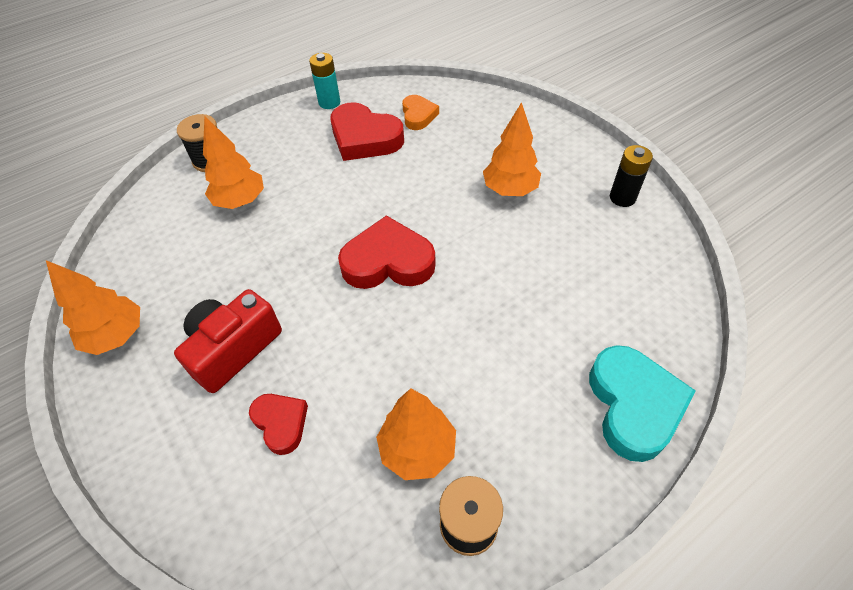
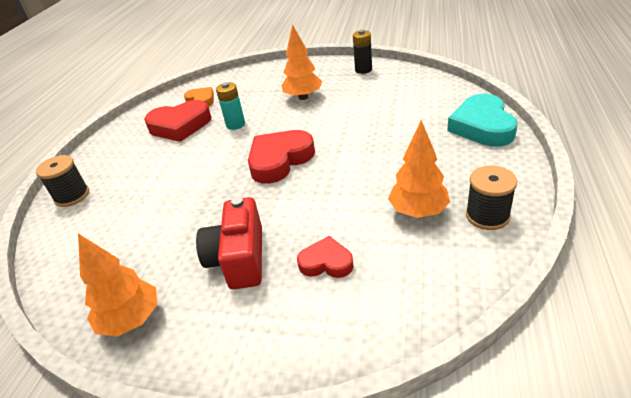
camera: 40 degrees left, 15 degrees down
(240, 201) = (130, 198): orange tree -> none
(329, 102) = (128, 125): turquoise battery -> turquoise battery (235, 124)
(633, 405) = (482, 126): turquoise heart -> turquoise heart turned 135 degrees counterclockwise

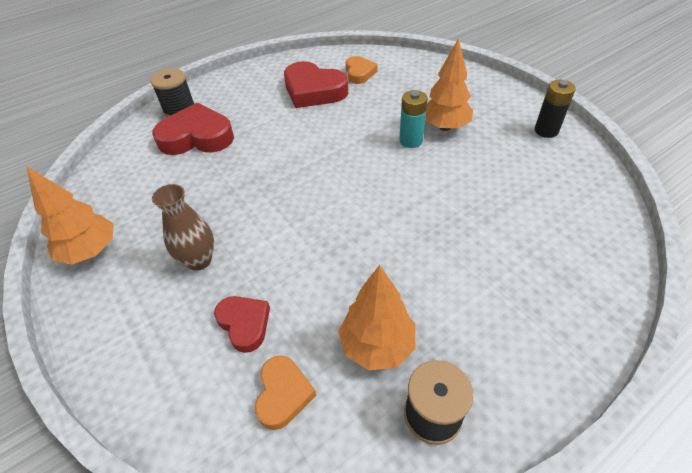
camera: 40 degrees right, 10 degrees up
(235, 124) = (353, 119): turquoise battery -> turquoise battery (411, 141)
(239, 259) = (199, 260): red camera -> brown vase
(279, 160) = (339, 185): red heart -> red heart (197, 137)
(402, 271) = (283, 394): none -> orange heart
(482, 126) = (581, 302): turquoise heart -> none

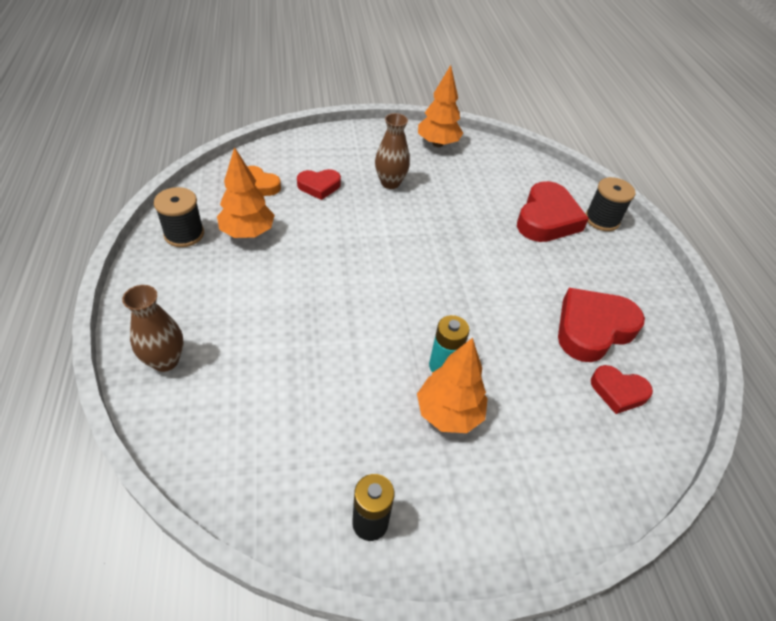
camera: 110 degrees right, 0 degrees up
(359, 73) = (618, 392): orange heart -> red heart
(579, 298) = (165, 361): none -> brown vase

